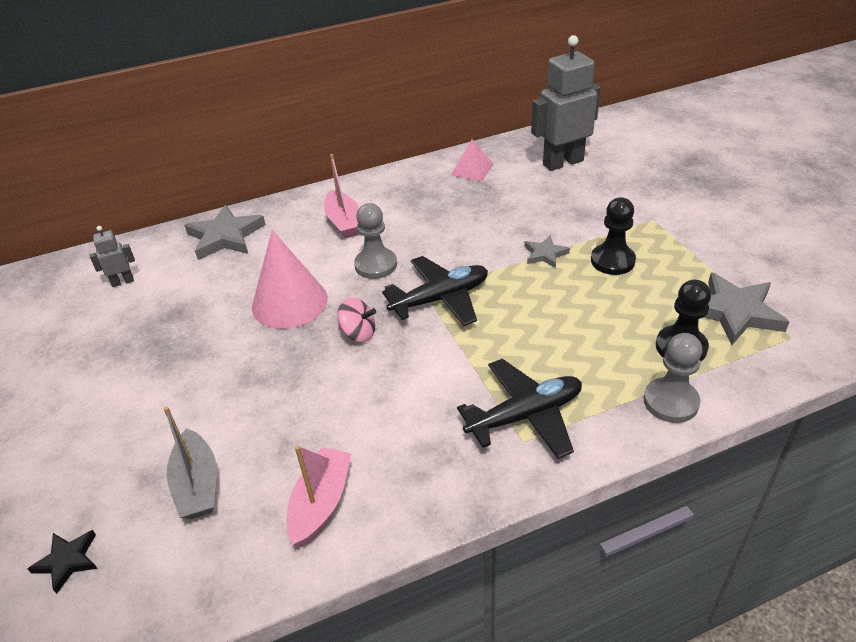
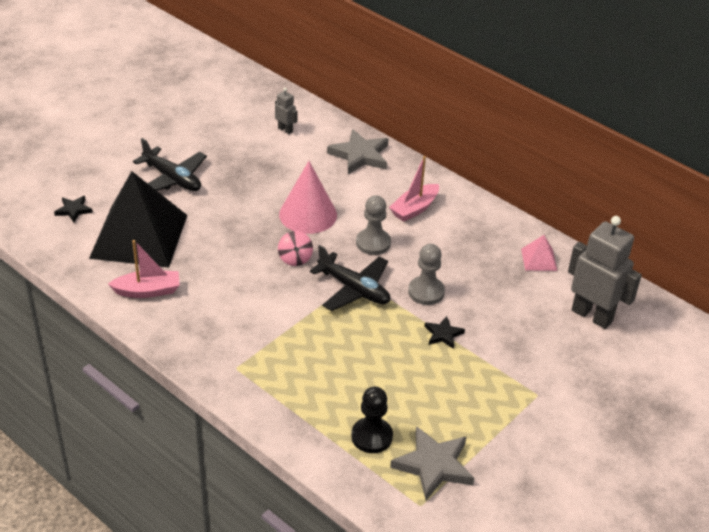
camera: 60 degrees right, 0 degrees up
(197, 485) = (139, 236): grey boat -> black pyramid
(525, 415) = (258, 363): black plane -> black plane (172, 179)
(545, 254) = (443, 334): grey star -> black star
(612, 261) = (459, 378): black pawn -> none
(670, 402) = (308, 438): grey pawn -> grey pawn (426, 292)

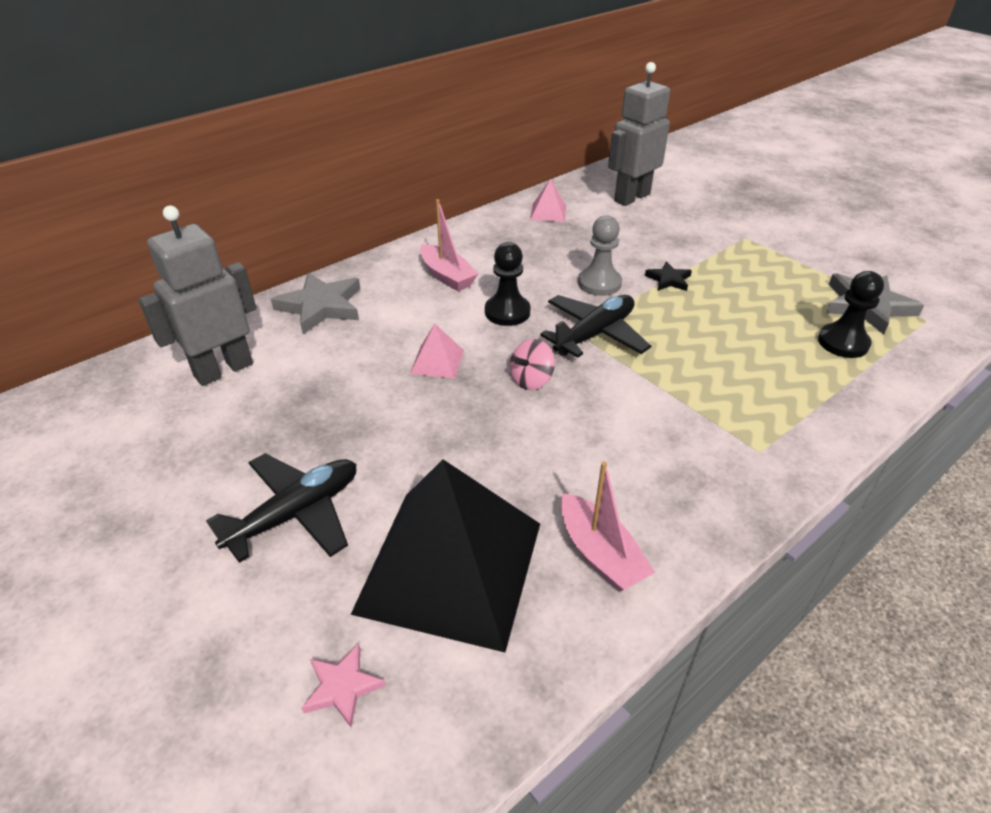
camera: 80 degrees left, 0 degrees up
(73, 210) = (342, 687): black star -> pink star
(148, 291) = (600, 554): pink boat -> pink boat turned 150 degrees clockwise
(285, 130) = (223, 369): grey robot -> grey robot, size x2.18
(295, 258) = (531, 380): pink spinning top -> pink spinning top turned 135 degrees clockwise
(308, 214) = (437, 361): pink cone -> pink pyramid
(373, 243) = (507, 312): grey pawn -> black pawn

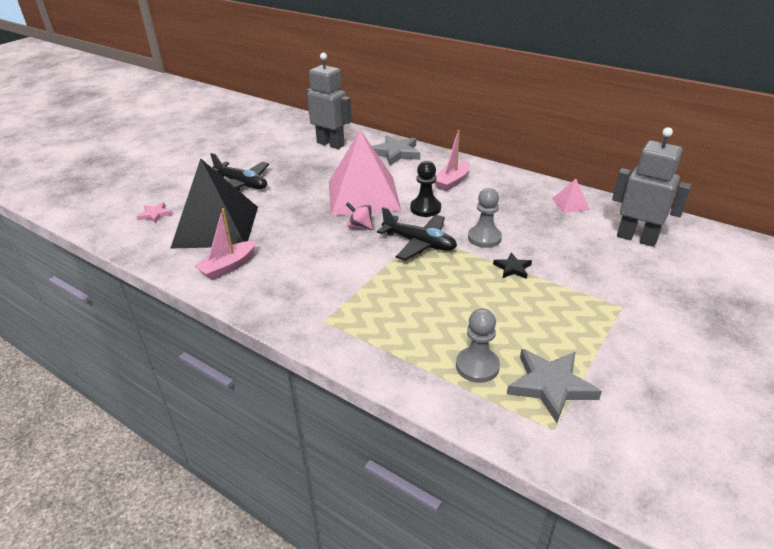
camera: 75 degrees right, 5 degrees down
(437, 361) = (363, 195): pink pyramid -> pink pyramid, size x2.49
(843, 342) = (477, 366): black pawn -> grey pawn

